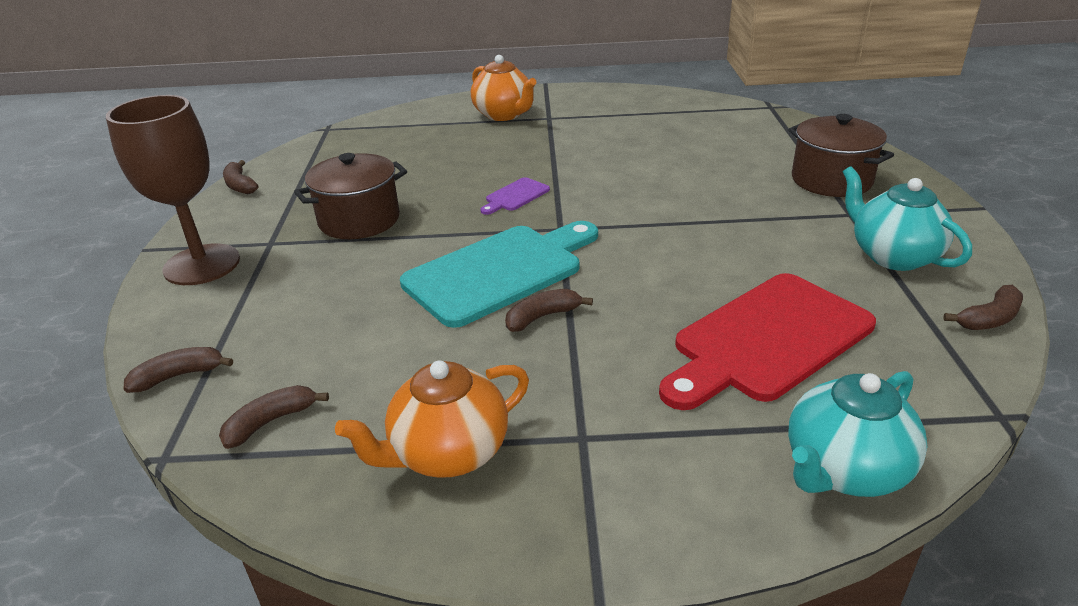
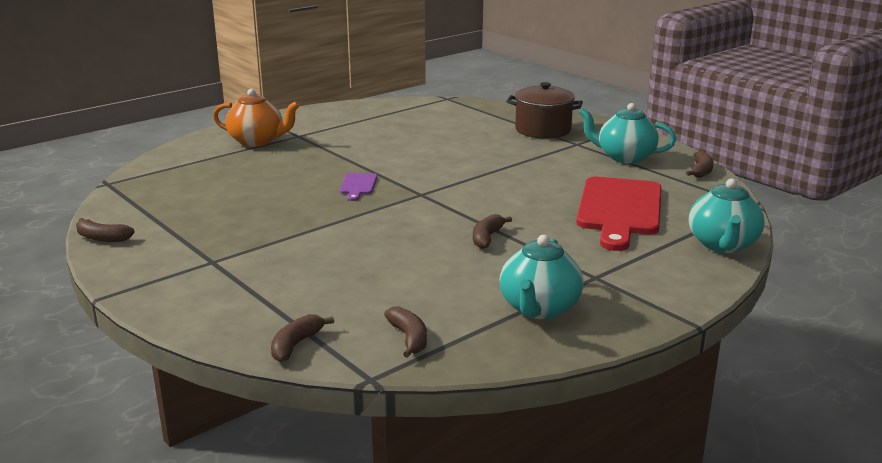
camera: 40 degrees left, 10 degrees down
(202, 265) = (178, 290): brown goblet -> none
(270, 422) = (409, 338): brown banana -> brown banana turned 150 degrees clockwise
(359, 220) = (262, 229): brown pot -> none
(448, 453) = (539, 309): orange teapot -> turquoise teapot
(500, 272) = (421, 226): turquoise cutting board -> none

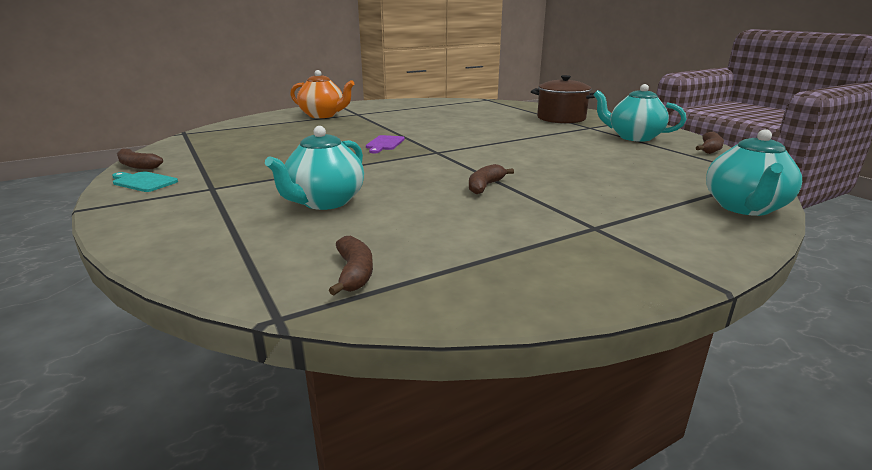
camera: 10 degrees right, 0 degrees up
(131, 259) = (143, 182): none -> turquoise cutting board
(296, 345) = (222, 269): brown banana -> none
(539, 309) = (521, 254): turquoise teapot -> turquoise teapot (324, 202)
(619, 210) = (626, 172): red cutting board -> none

